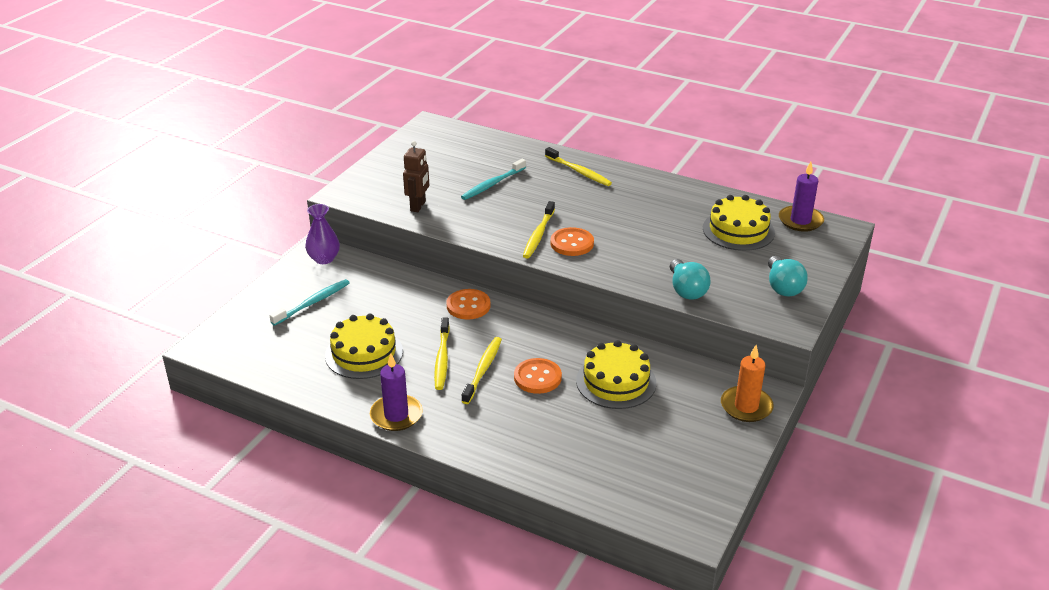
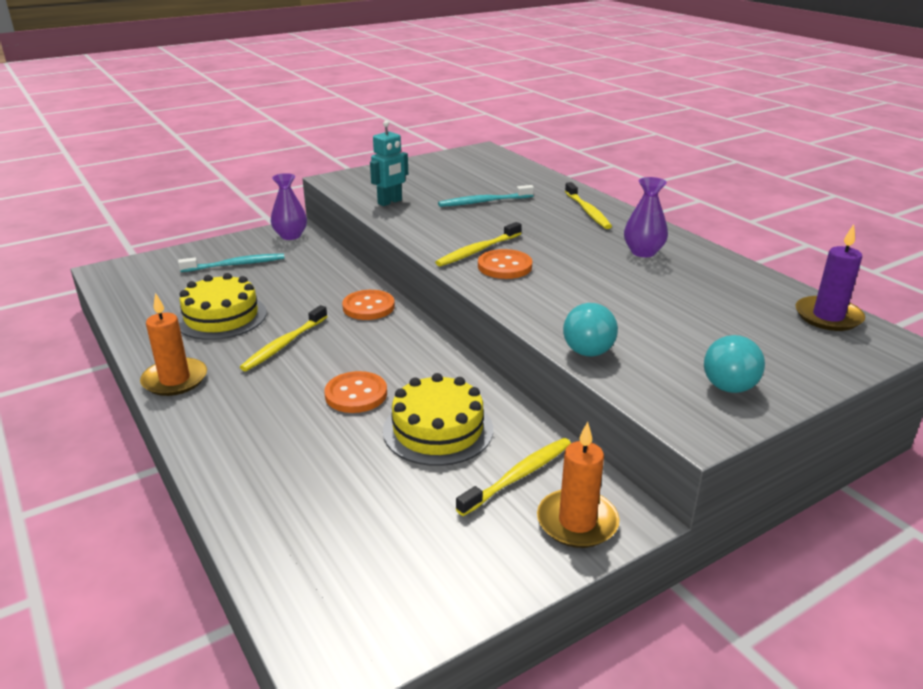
camera: 30 degrees right, 5 degrees down
(396, 415) = (175, 380): purple candle -> orange candle
(418, 206) = (390, 202): brown robot -> turquoise robot
(483, 370) = (310, 367): yellow toothbrush -> yellow toothbrush (519, 476)
(651, 200) = (643, 252): none -> purple vase
(738, 230) = (727, 305): yellow cake -> none

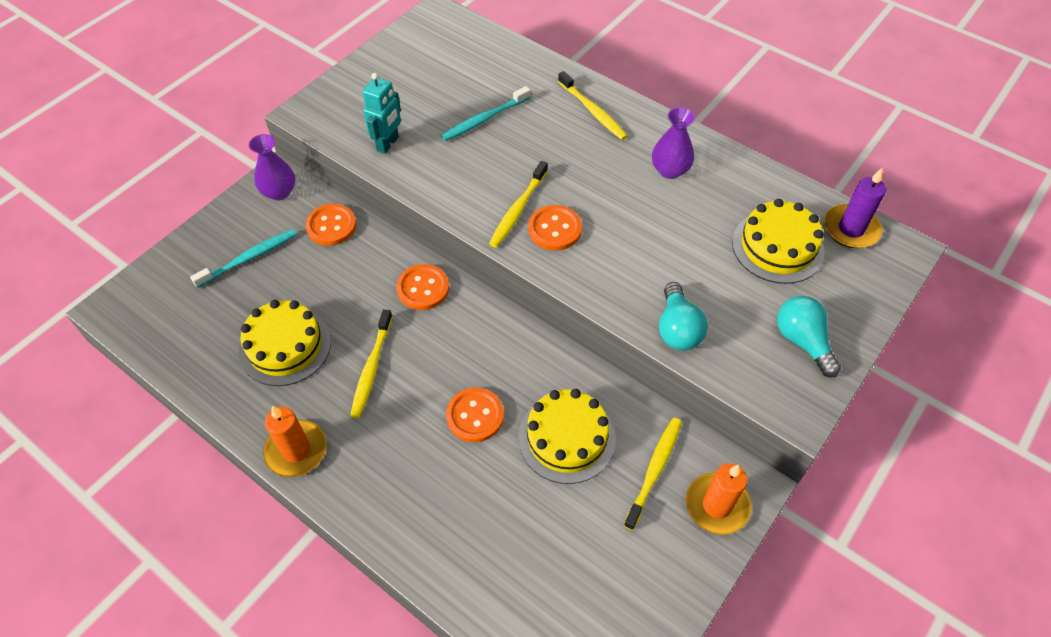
camera: 20 degrees left, 25 degrees up
(317, 259) = (331, 226): none -> orange button
(731, 380) = (802, 341): turquoise light bulb -> turquoise light bulb turned 150 degrees clockwise
(734, 314) = (777, 247): none -> yellow cake

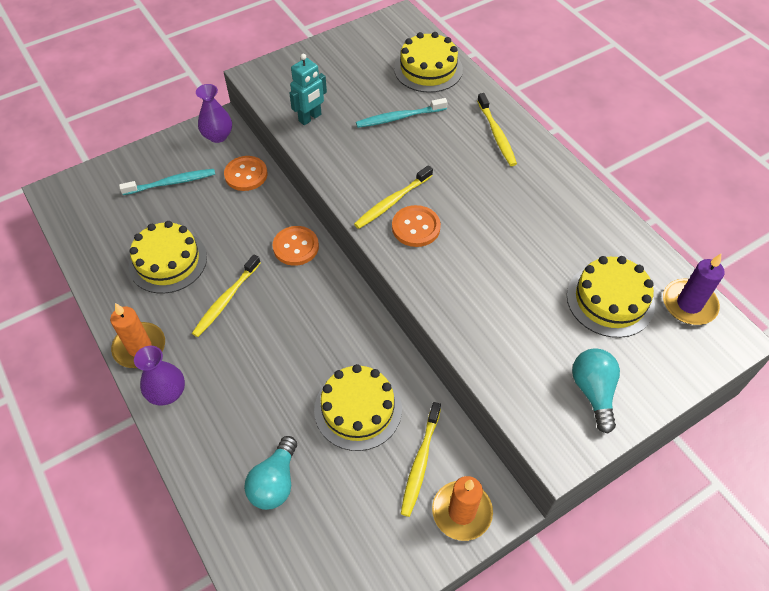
camera: 20 degrees right, 0 degrees up
(475, 416) = (290, 365): orange button -> none
(491, 60) = (428, 69): none -> yellow cake
(654, 470) = (420, 462): yellow toothbrush -> yellow toothbrush turned 150 degrees clockwise
(670, 170) = (541, 204): purple vase -> purple vase (167, 393)
(677, 329) = (483, 345): turquoise light bulb -> turquoise light bulb (275, 482)

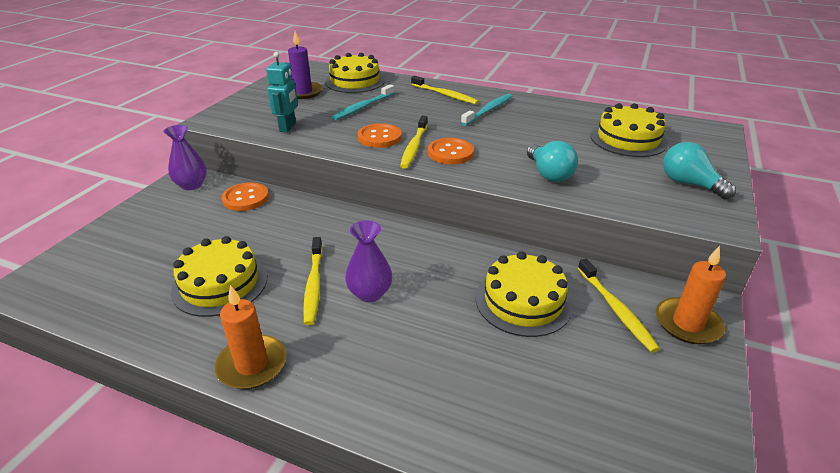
camera: 35 degrees left, 20 degrees down
(167, 393) = (324, 387): purple vase -> purple vase (370, 293)
(171, 183) = (170, 229): turquoise toothbrush -> turquoise toothbrush (488, 110)
(275, 482) = (518, 397): turquoise light bulb -> turquoise light bulb (549, 174)
(296, 247) = (343, 224): orange button -> orange button (379, 137)
(689, 304) = (671, 124): purple candle -> purple candle (303, 92)

